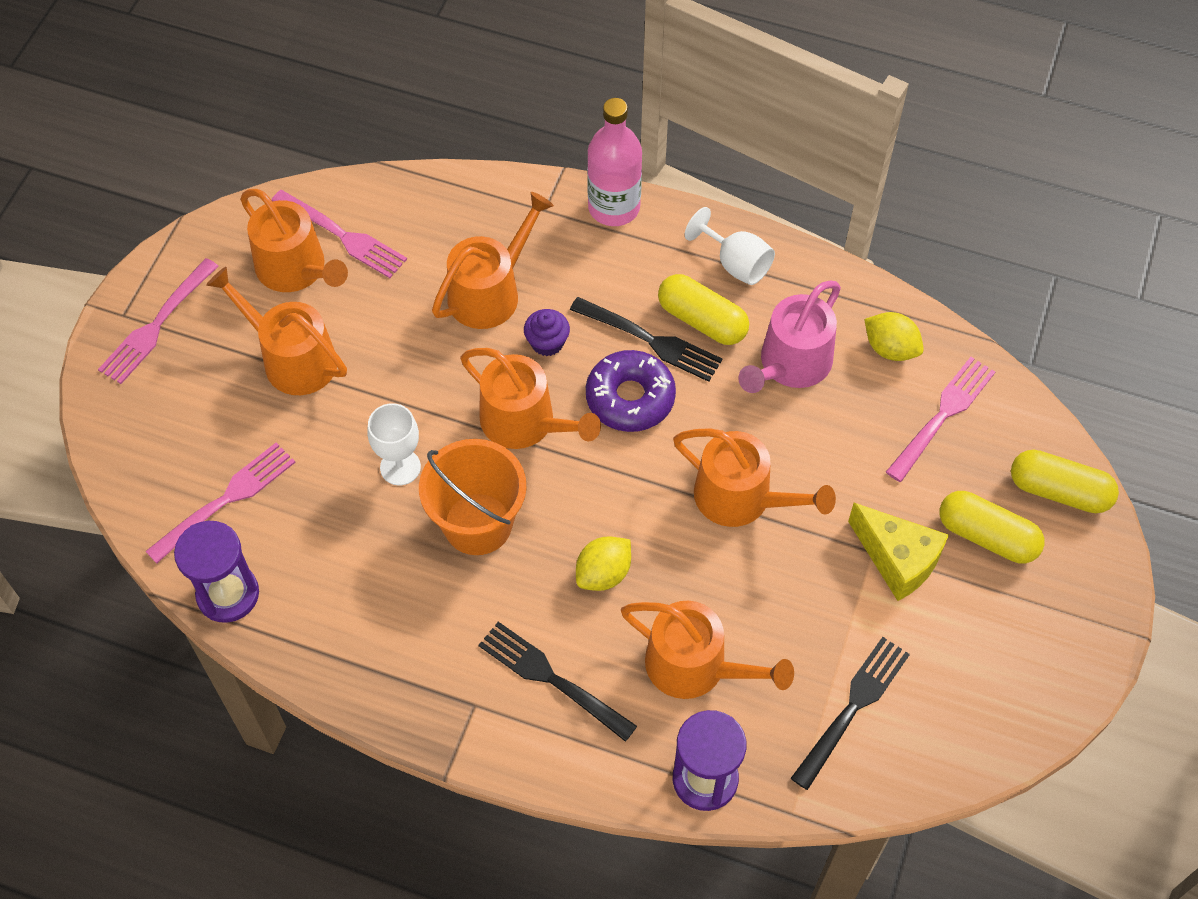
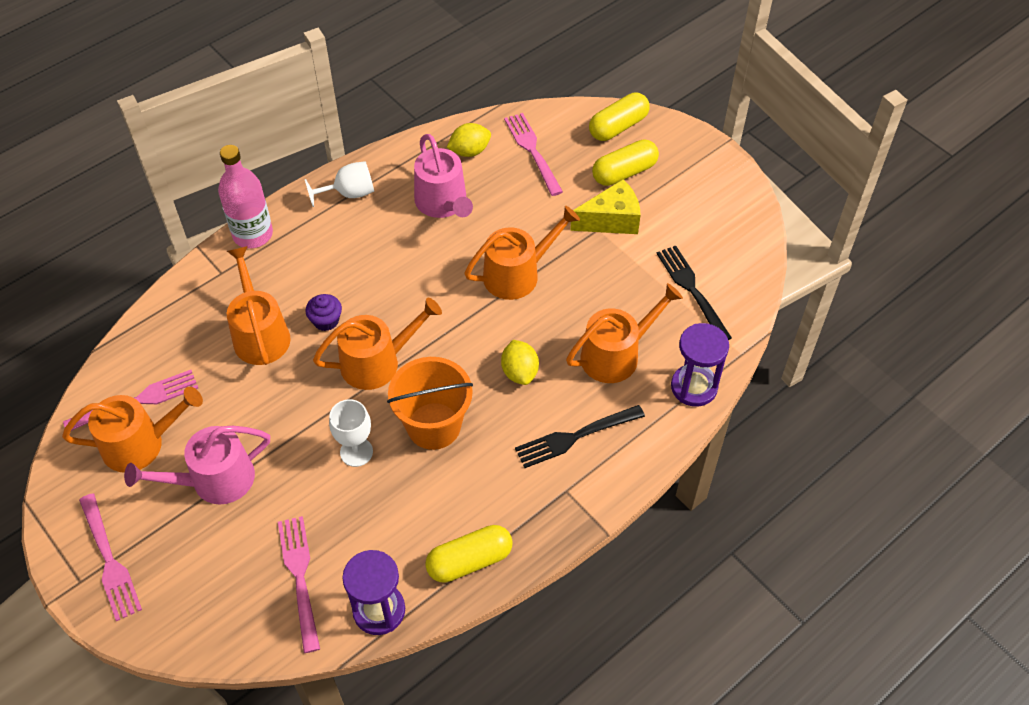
camera: 60 degrees left, 5 degrees down
(292, 358) = (215, 480): orange watering can -> pink watering can
(630, 398) = (403, 296): purple donut -> none
(650, 340) = (369, 264): black fork -> none
(702, 320) = (376, 231): yellow capsule -> yellow capsule (469, 561)

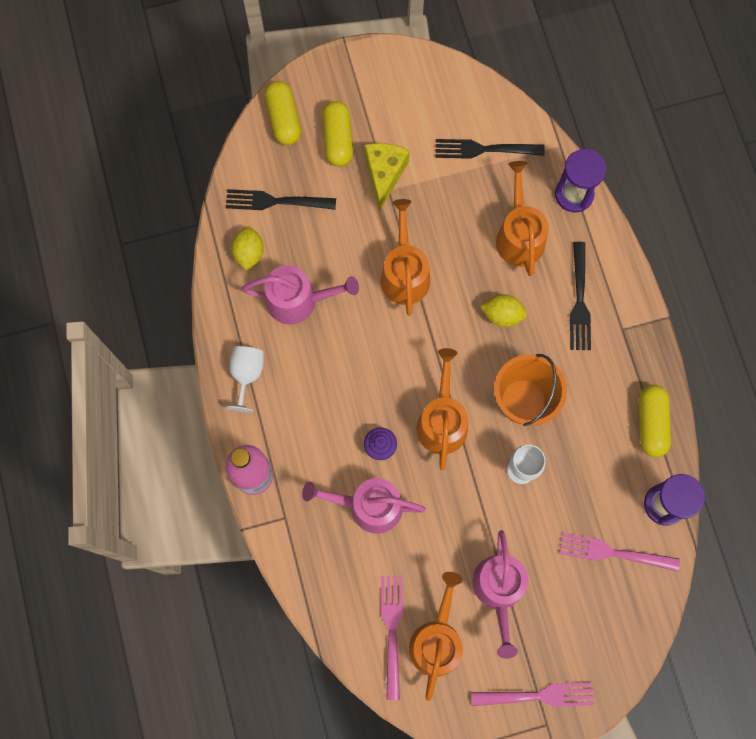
camera: 65 degrees left, 20 degrees up
(260, 334) = (369, 506): orange watering can -> pink watering can
(532, 151) = (276, 201): pink fork -> black fork

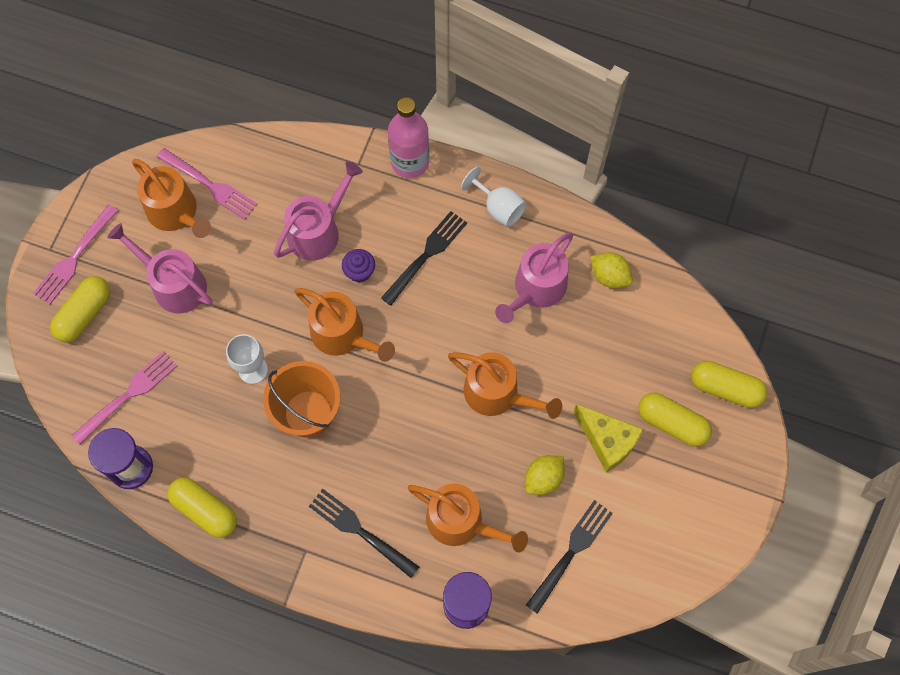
camera: 125 degrees right, 5 degrees down
(276, 201) = (645, 329): black fork -> black fork (426, 255)
(502, 315) = (398, 452): yellow lemon -> yellow lemon (543, 478)
(577, 645) = (85, 314): none -> yellow capsule

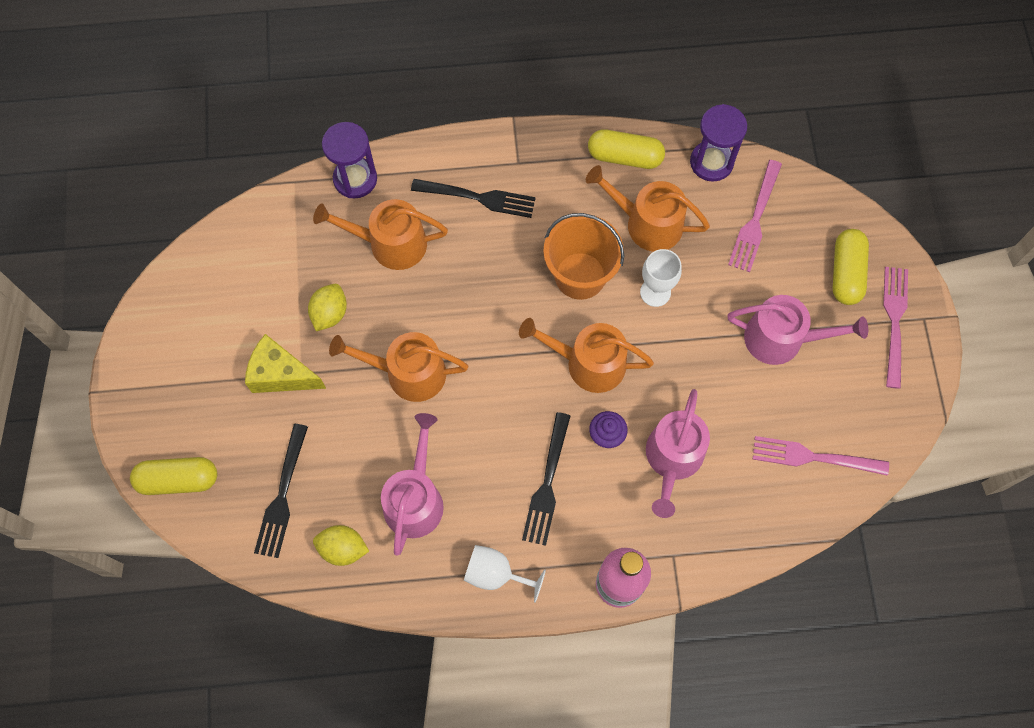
camera: 155 degrees right, 0 degrees up
(176, 212) = (828, 412): orange watering can -> orange watering can (647, 223)
(571, 552) = (278, 260): black fork -> black fork (282, 495)
(672, 423) = (222, 420): yellow capsule -> none

